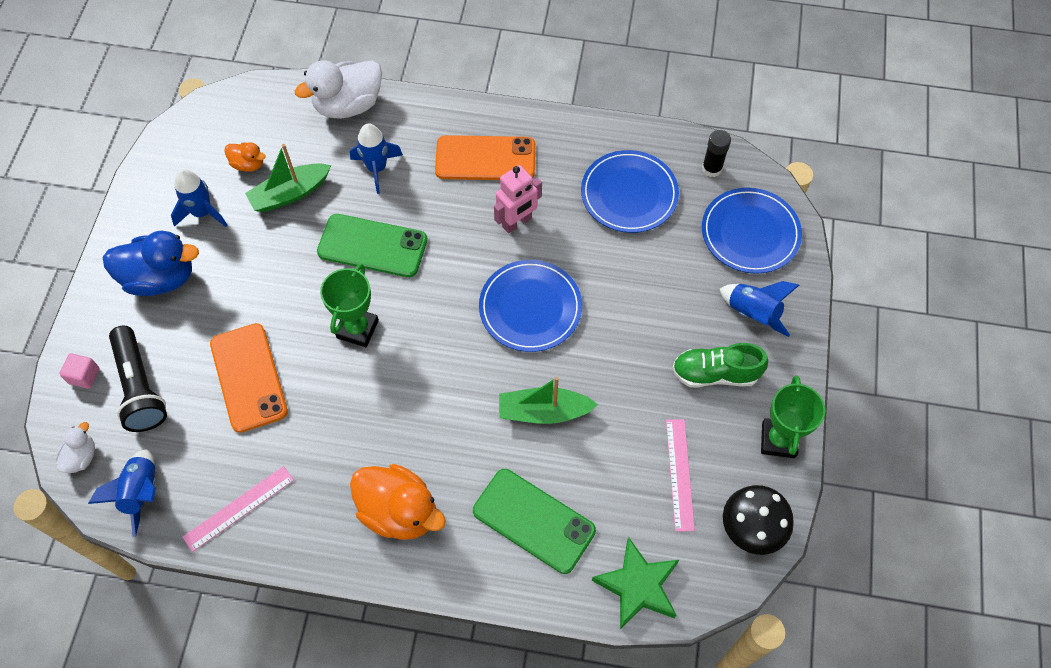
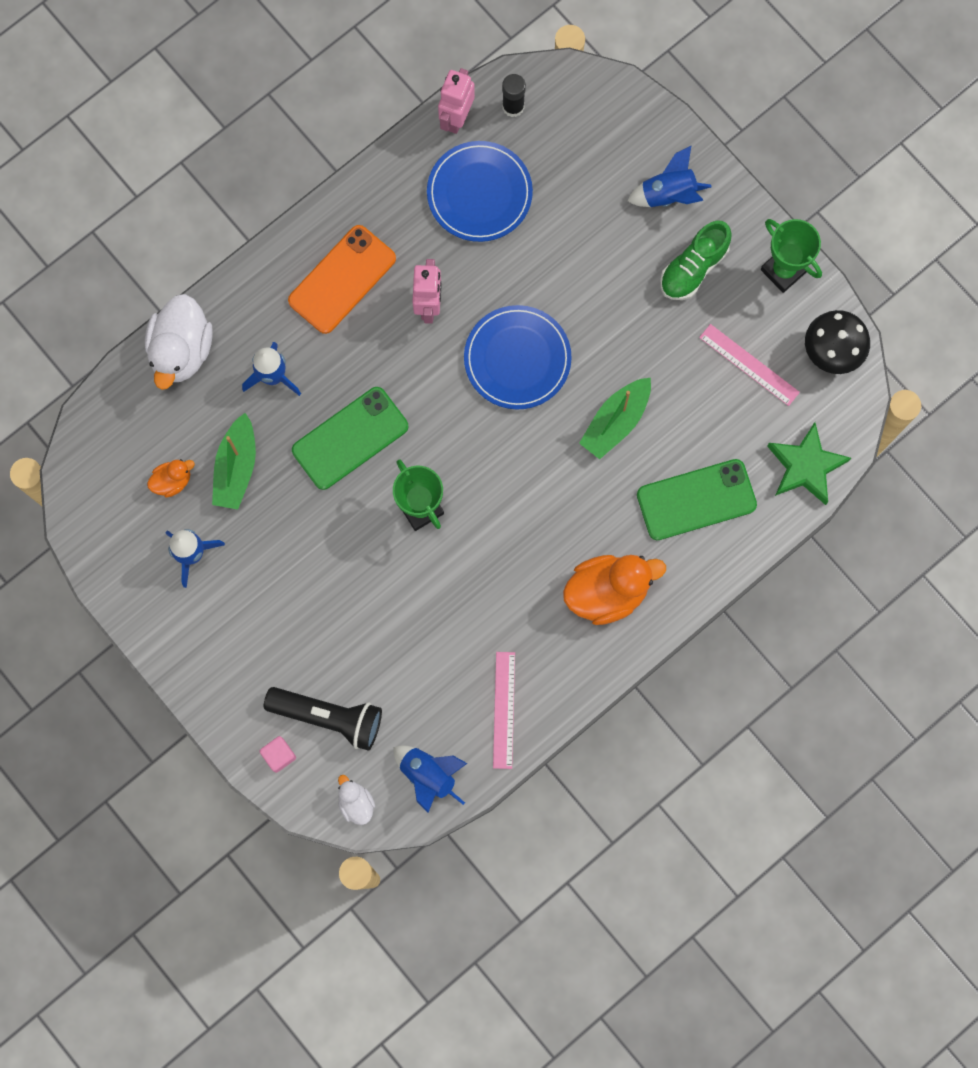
camera: 50 degrees left, 15 degrees up
(160, 278) = (232, 633): blue duck -> none
(248, 377) = (392, 625): orange phone -> none
(668, 142) = (456, 118): none -> pink robot
(750, 233) = (598, 131): blue plate -> none

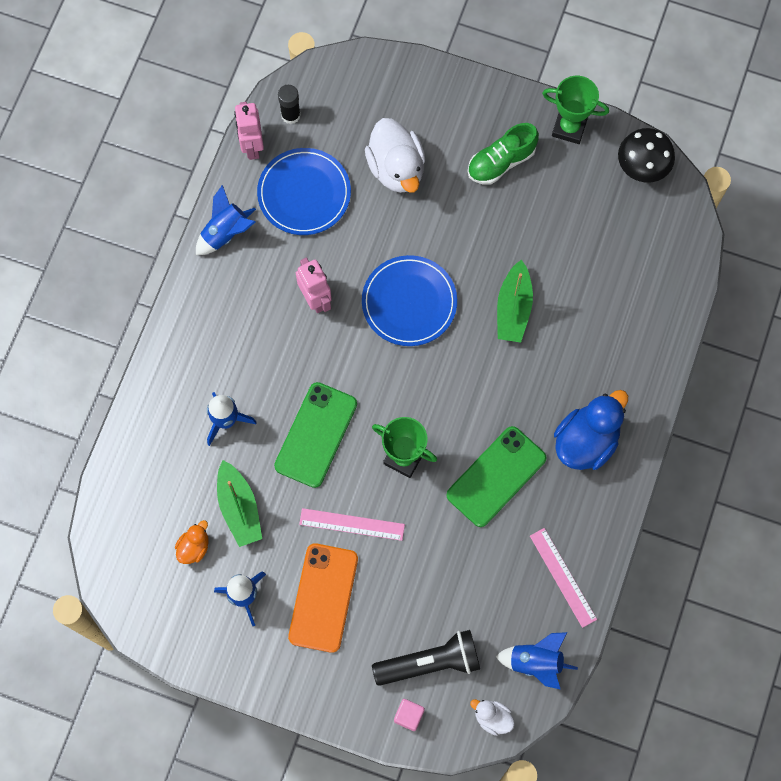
camera: 30 degrees left, 5 degrees down
(181, 350) = (140, 440): white duck -> white duck (396, 168)
(342, 279) = (236, 316): orange phone -> orange phone (323, 597)
(607, 592) = (586, 441): orange duck -> blue duck
(668, 194) = (449, 118): blue rocket -> blue rocket (225, 233)
(693, 268) = (501, 162): green shoe -> green shoe turned 45 degrees clockwise
(696, 500) = (610, 333): green phone -> green phone (496, 476)
(749, 365) = (587, 211): pink ruler -> pink ruler (352, 524)
(805, 466) = (675, 263): green star -> none

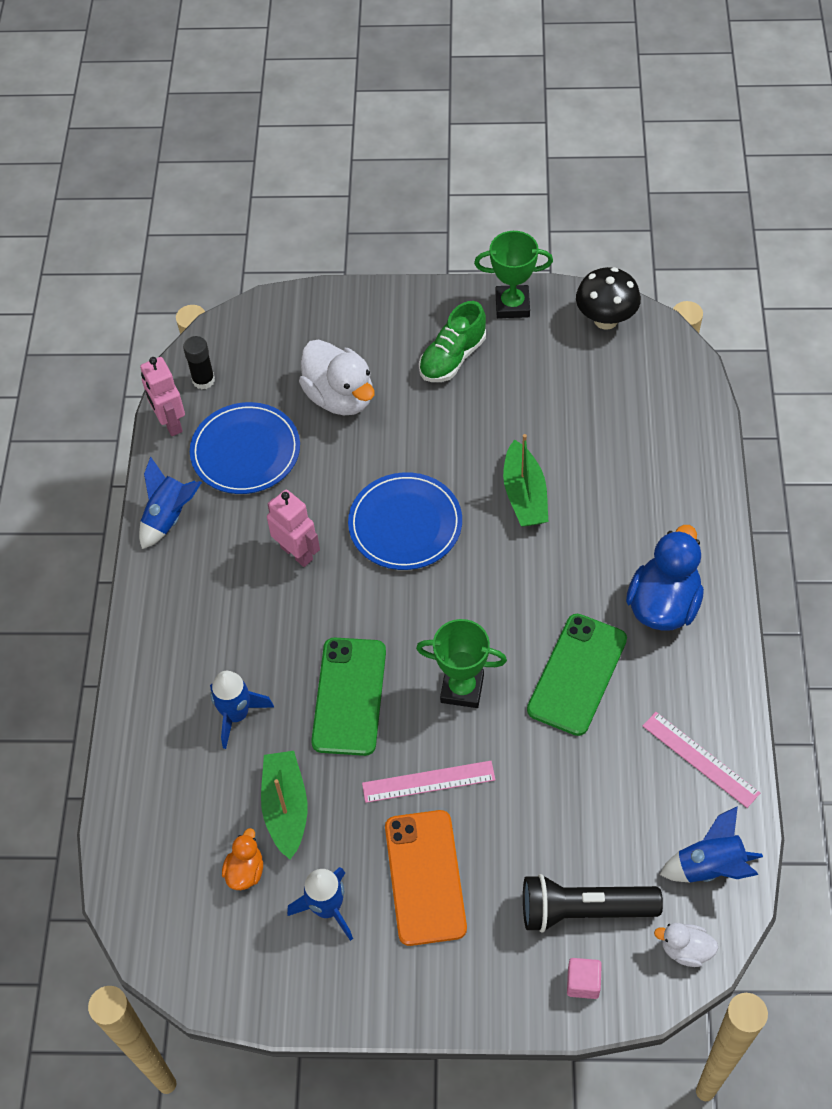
camera: 15 degrees left, 15 degrees down
(239, 508) = (286, 808): green boat -> green boat turned 150 degrees counterclockwise
(430, 662) = (584, 910): black flashlight -> black flashlight turned 150 degrees counterclockwise

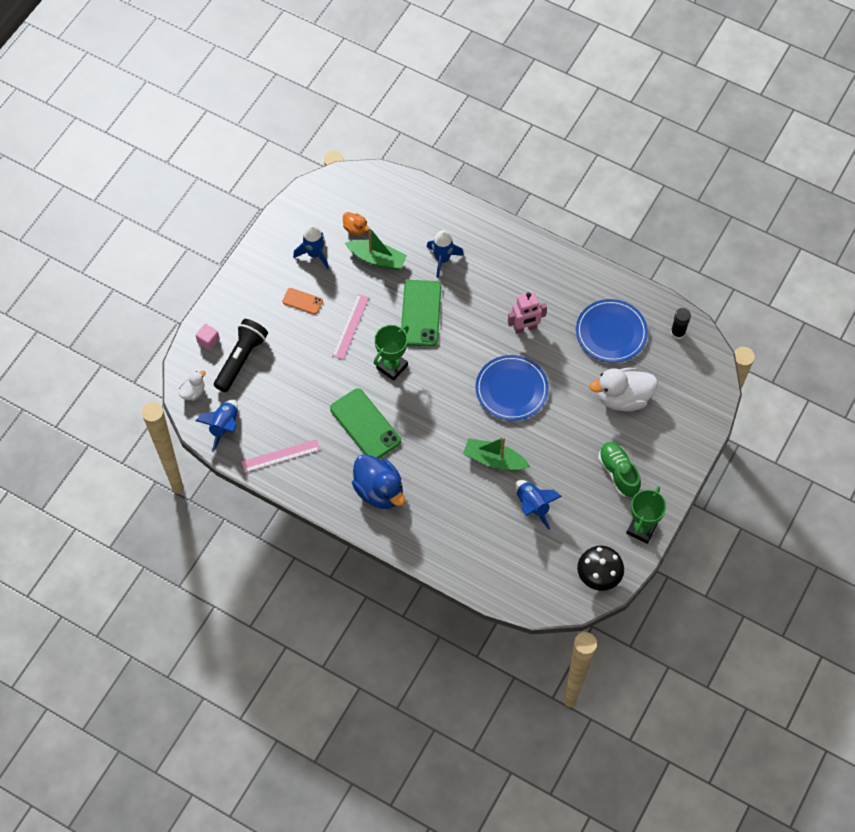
camera: 115 degrees right, 5 degrees up
(169, 517) = (586, 277): blue rocket -> blue rocket (532, 505)
(170, 422) = (655, 303): pink robot -> none
(349, 696) = (421, 313): green phone -> green phone turned 60 degrees clockwise
(425, 877) = (302, 301): orange phone -> orange phone, size x0.52

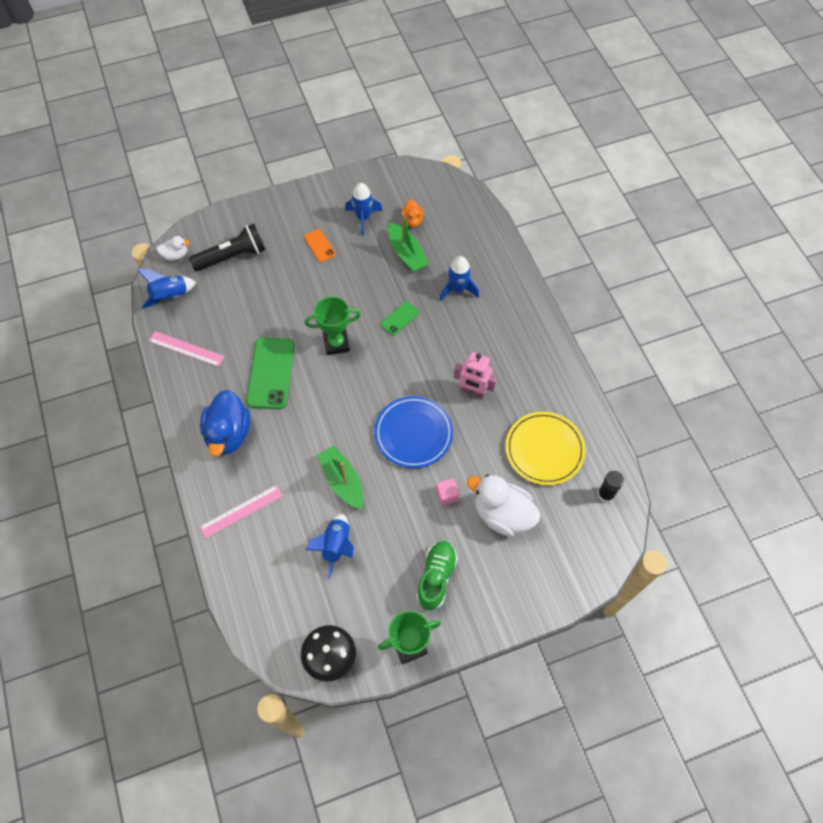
camera: 40 degrees right, 0 degrees up
(208, 341) = (224, 226): pink cube -> pink cube (447, 495)
(350, 326) = (336, 289): pink ruler -> pink ruler (241, 511)
(421, 313) = (399, 318): green phone -> green phone, size x0.52
(611, 332) = (544, 449): blue plate -> yellow plate

